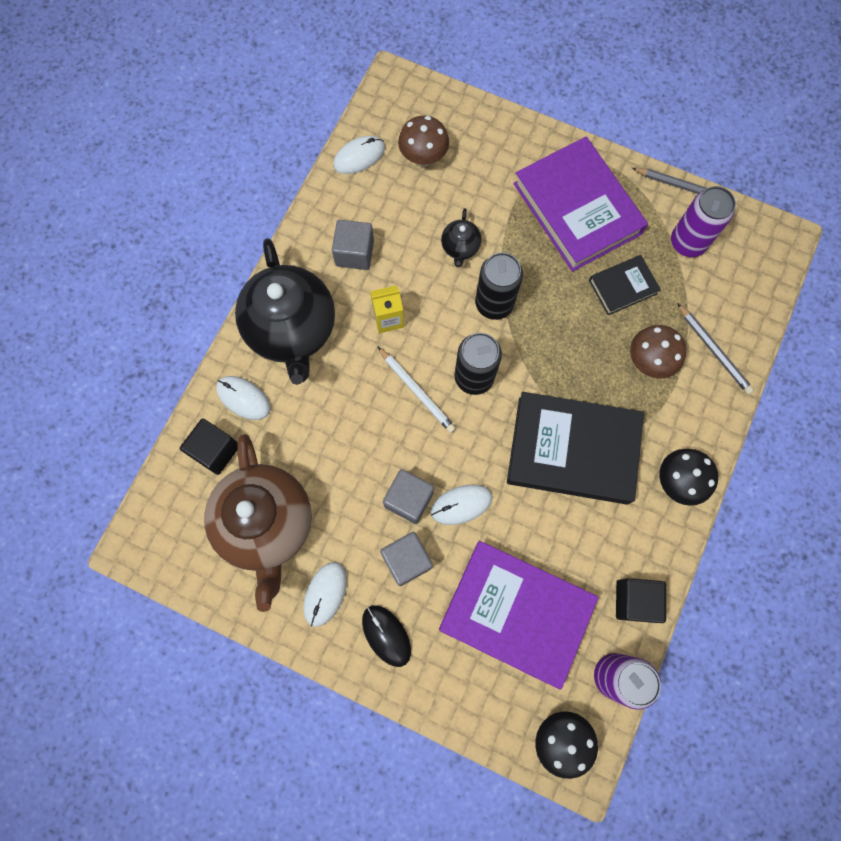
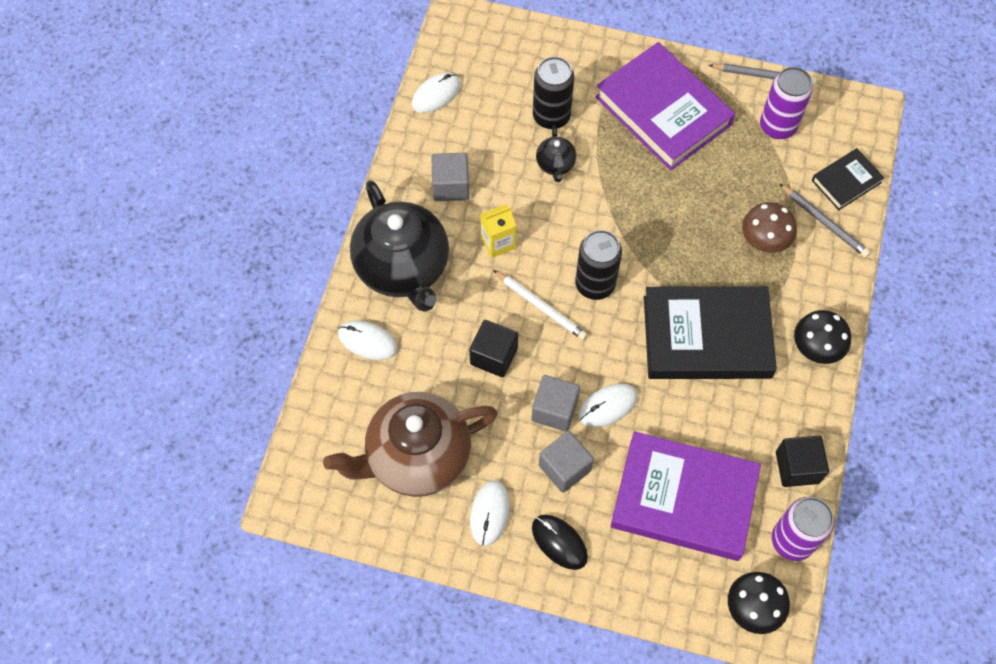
camera: 10 degrees left, 10 degrees down
(215, 450) = (349, 396): black cube -> black cube (494, 356)
(267, 524) = (416, 457): brown teapot -> brown teapot turned 90 degrees clockwise
(423, 158) = (501, 86): brown mushroom -> none
(494, 303) = (600, 212): black can -> black can (551, 116)
(623, 287) = (723, 177): black book -> black book (846, 181)

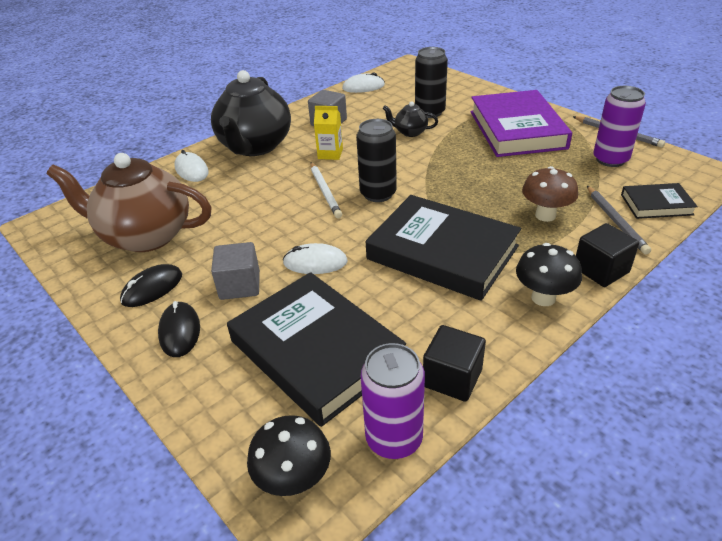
camera: 35 degrees right, 25 degrees down
(489, 513) = (152, 288): white mouse -> black mouse
(494, 356) = (262, 204): black cube -> black cube (601, 270)
(554, 410) = (271, 248): grey cube -> none
(555, 165) = (410, 132): black teapot -> black teapot turned 75 degrees clockwise
(683, 499) = (316, 351): purple book -> black book

